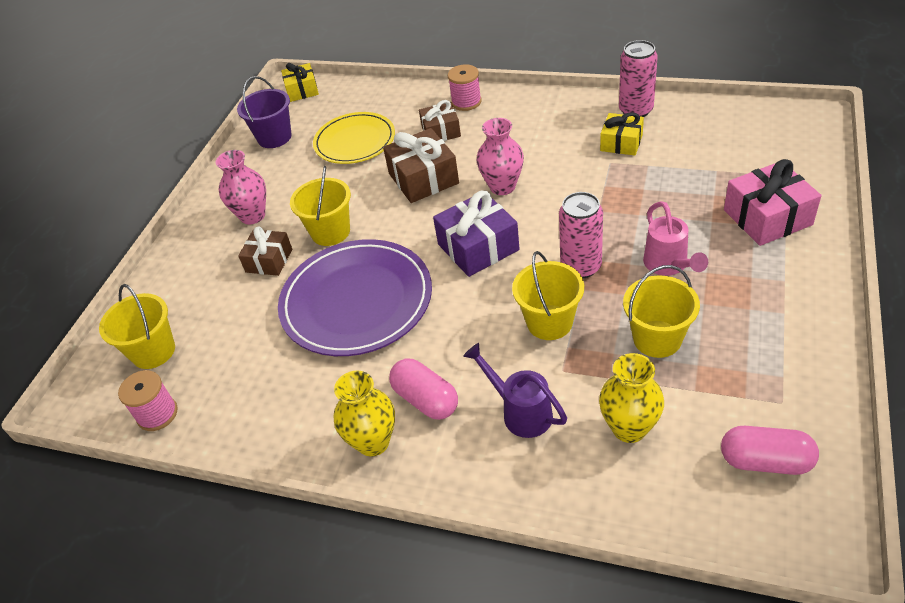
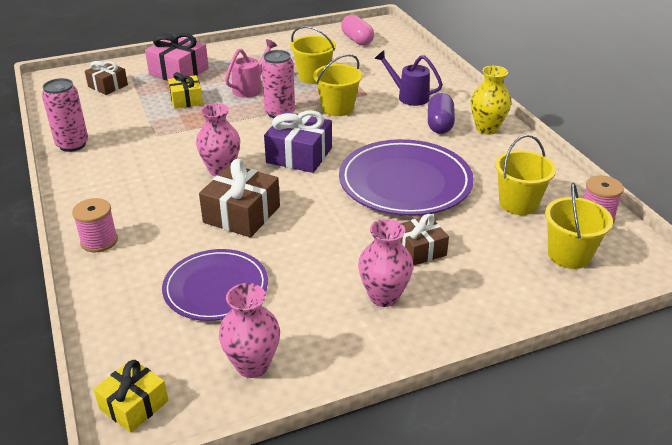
camera: 135 degrees left, 10 degrees down
(274, 137) = (252, 365): purple bucket -> pink vase
(330, 232) = (354, 233): yellow bucket -> yellow bucket (518, 203)
(355, 141) = (216, 288): yellow plate -> purple plate
(426, 399) = (439, 124): pink capsule -> purple capsule
(441, 131) = (162, 235): brown gift -> brown gift (108, 86)
(520, 411) = (408, 96): purple watering can -> purple watering can turned 120 degrees clockwise
(621, 143) = (125, 138): yellow gift -> yellow gift (186, 100)
(629, 428) = (379, 69): yellow vase -> none

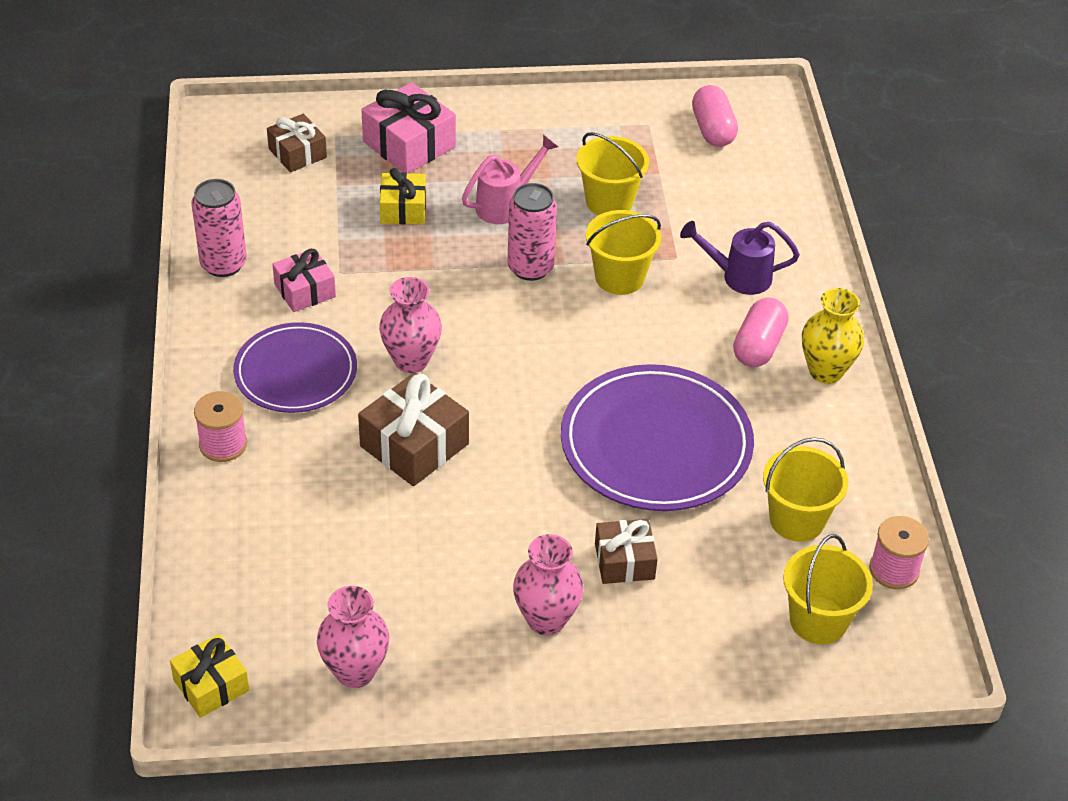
camera: 15 degrees right, 10 degrees up
(134, 148) = (305, 291): none -> pink gift
(216, 288) = (346, 554): purple plate -> purple plate (295, 372)
(299, 155) = (528, 358): purple gift -> none
(408, 96) = (738, 277): purple watering can -> purple watering can turned 45 degrees counterclockwise
(439, 124) = (758, 346): purple capsule -> pink capsule

